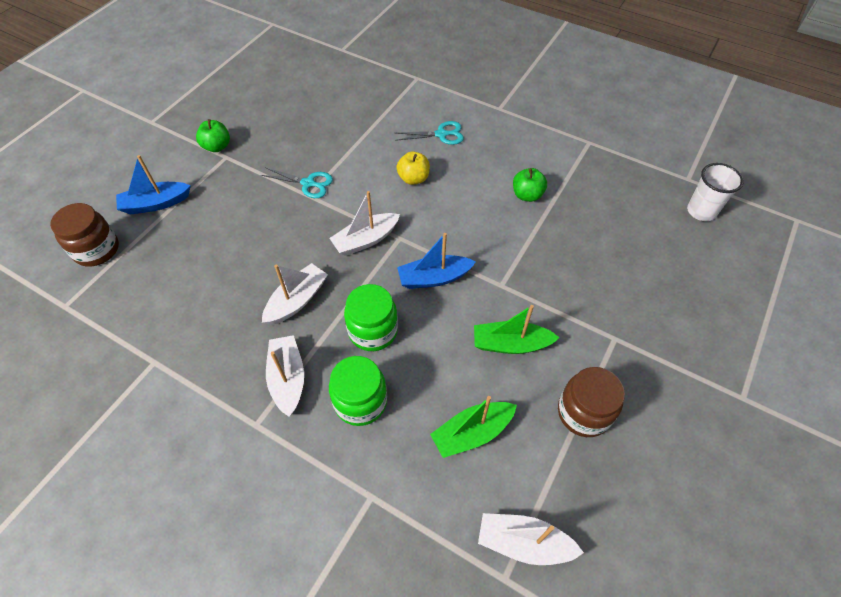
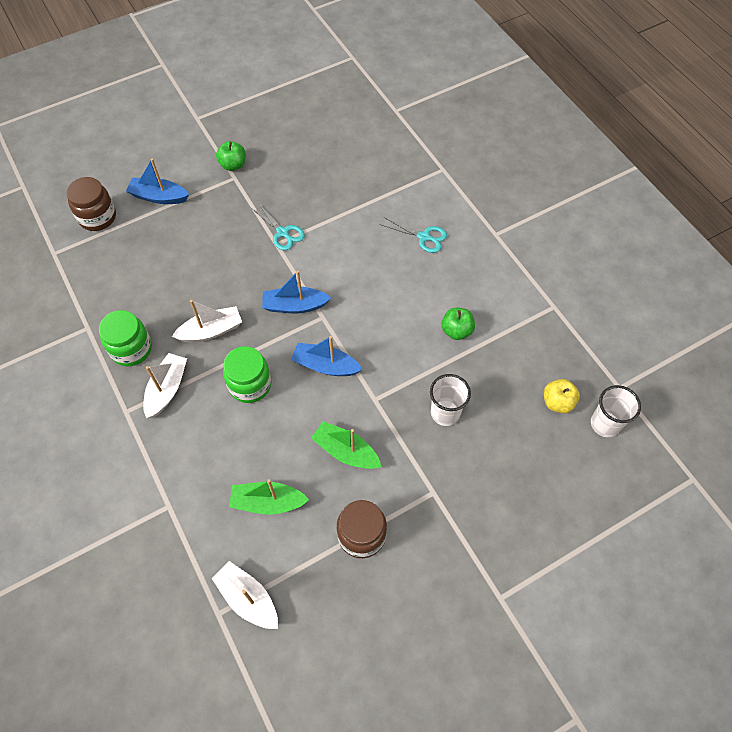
camera: 30 degrees right, 5 degrees up
(360, 402) = (205, 434): green jar -> green jar (131, 349)
(366, 240) = (294, 306): white boat -> blue boat
(413, 178) = (370, 268): yellow apple -> yellow apple (557, 402)
(571, 266) = (445, 413): none -> white cup

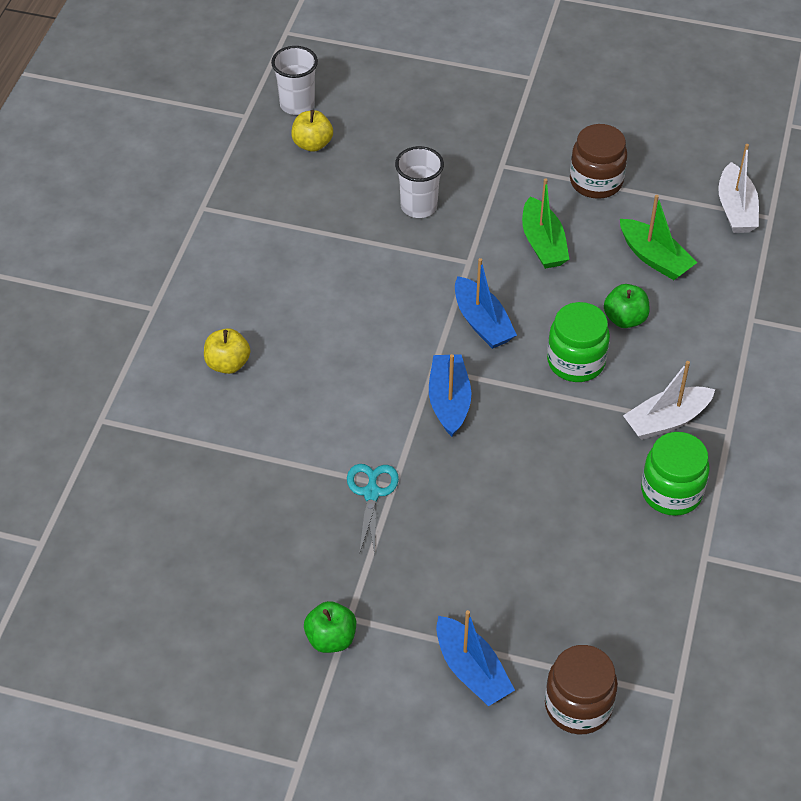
camera: 135 degrees left, 10 degrees down
(211, 331) = (565, 444): white boat -> none
(294, 306) = (449, 401): blue boat -> blue boat turned 135 degrees counterclockwise
(424, 237) = (228, 364): turquoise scissors -> yellow apple
(456, 331) = (319, 257): green apple -> green apple (625, 319)

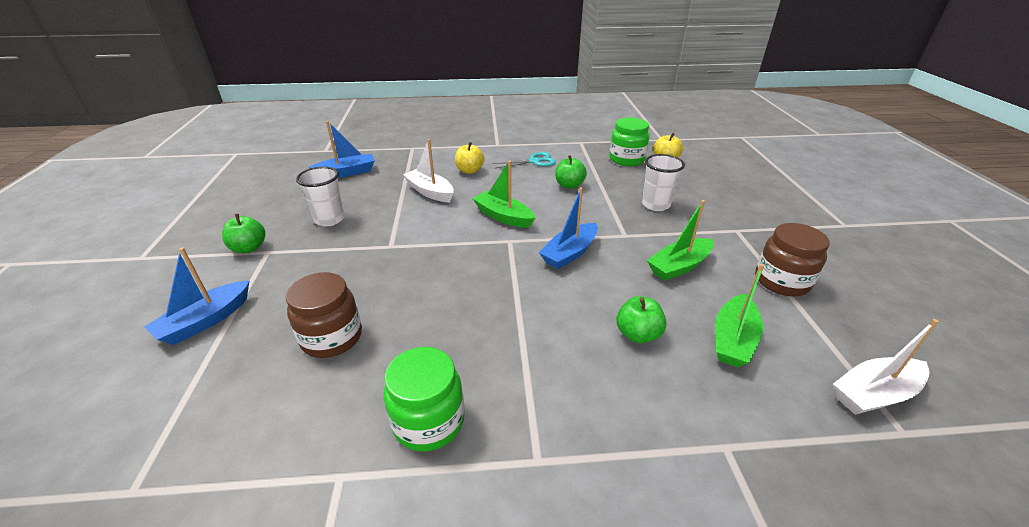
camera: 70 degrees right, 15 degrees down
(297, 105) = (690, 150): white cup -> white cup (329, 219)
(329, 268) = (569, 185): none -> green apple
(371, 493) = (381, 238): turquoise scissors -> turquoise scissors (534, 161)
(377, 359) = (503, 216): none -> green boat
(449, 401) = (481, 254): blue boat -> blue boat (347, 172)
(576, 361) = (563, 312): green jar -> green jar (626, 159)
(578, 706) = (145, 401): brown jar -> brown jar (332, 337)
(666, 420) = (526, 395): white boat -> white boat (430, 192)

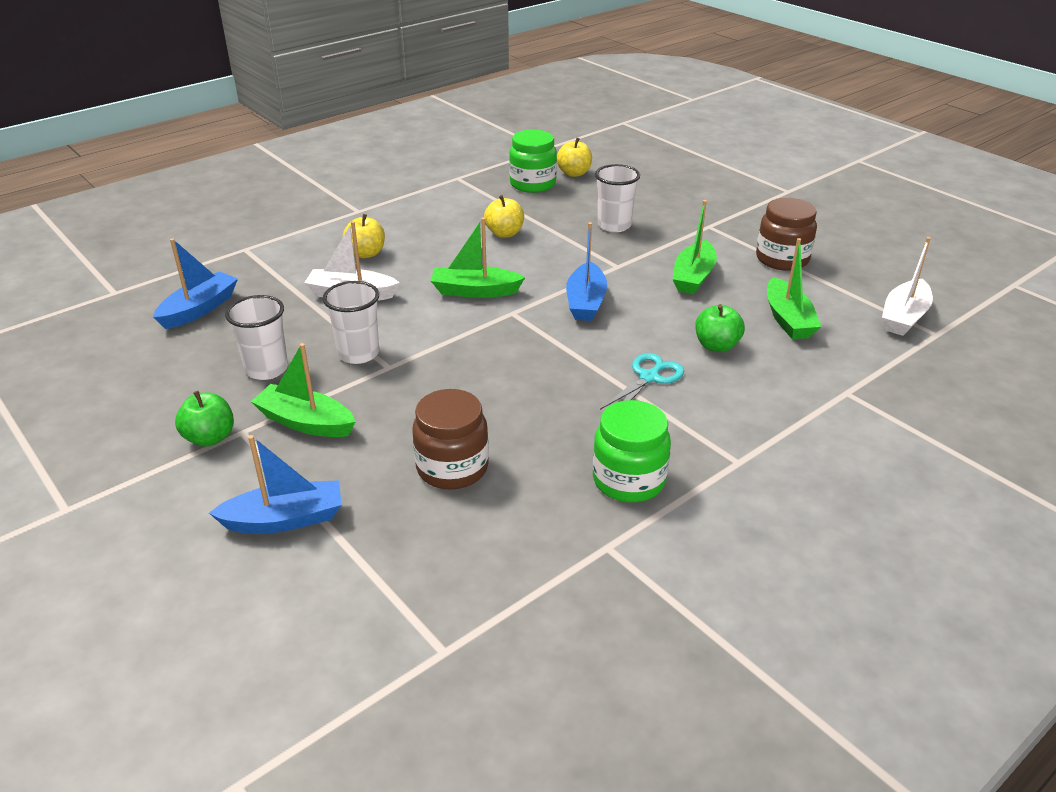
camera: 35 degrees left, 0 degrees up
(206, 321) = (285, 519): blue boat -> blue boat turned 105 degrees counterclockwise
(302, 261) = (306, 422): none -> green boat
(386, 230) = (358, 353): none -> white cup
(534, 161) = (431, 218): turquoise scissors -> turquoise scissors (649, 377)
(569, 185) = (504, 233): green apple -> yellow apple

